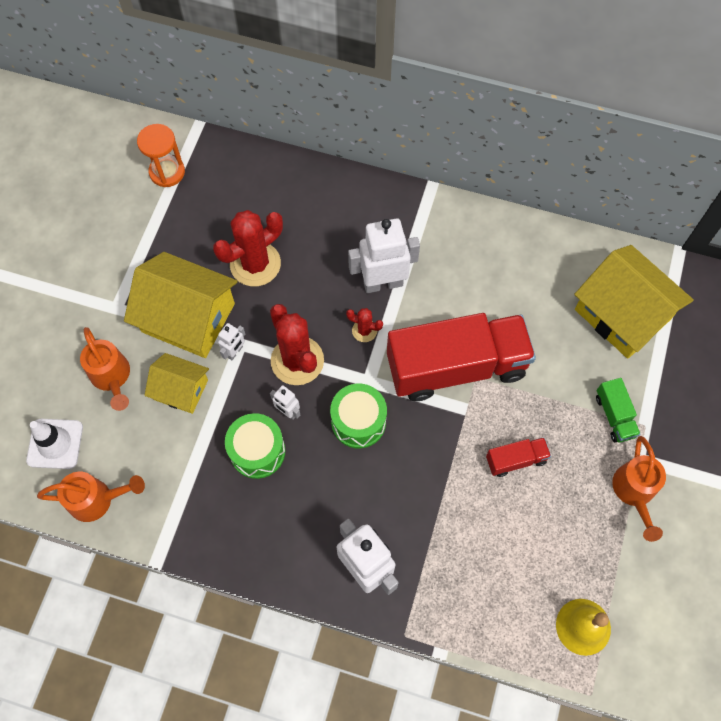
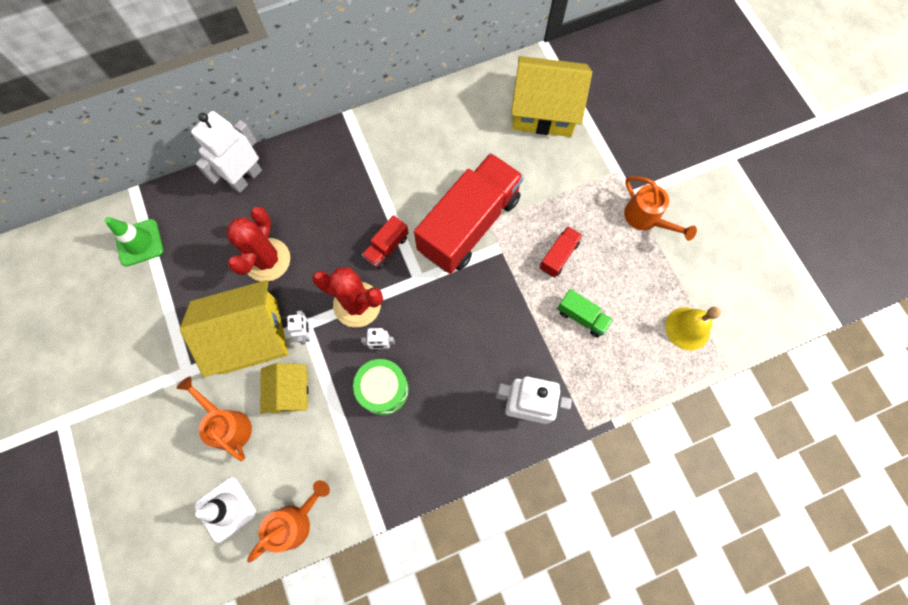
camera: 40 degrees left, 5 degrees up
(112, 377) = (228, 424): orange watering can -> orange watering can turned 150 degrees counterclockwise
(167, 172) = (139, 242): orange hourglass -> green traffic cone
(181, 390) = (289, 391): yellow house -> yellow house turned 75 degrees counterclockwise
(358, 422) = (436, 313): green drum -> none
(364, 331) = (386, 248): red cactus -> red truck
(383, 283) = (371, 205): white robot -> white robot (246, 178)
(614, 416) = (594, 179): green truck -> green truck (581, 317)

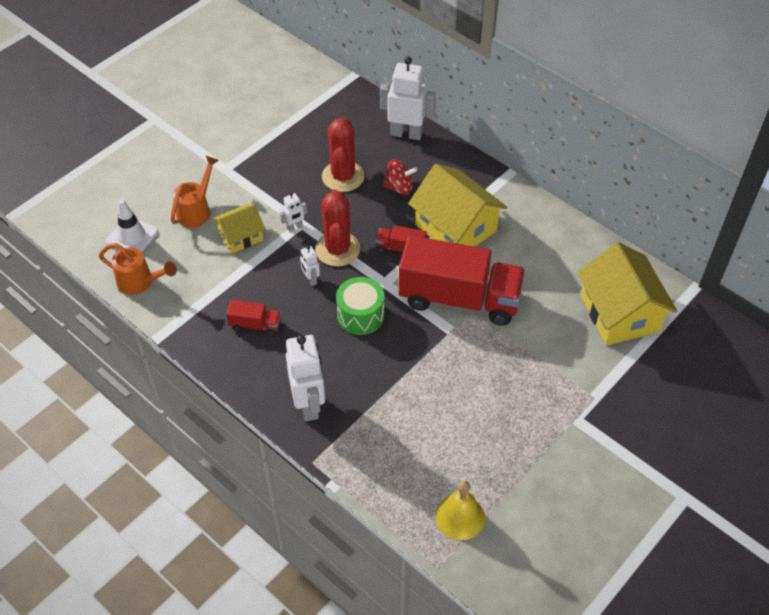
camera: 65 degrees right, 20 degrees down
(139, 242) = (312, 97): green traffic cone -> none
(249, 336) = (273, 193): yellow house -> yellow house (455, 228)
(267, 260) = (343, 176): red cactus -> red cactus turned 75 degrees counterclockwise
(311, 215) = (399, 187): none -> red spinning top
(383, 389) = (273, 296): green drum -> green drum (360, 315)
(558, 256) = (471, 379): red truck -> red truck (255, 325)
(581, 317) = (420, 420): green truck -> none
(646, 218) = (558, 440): orange watering can -> none

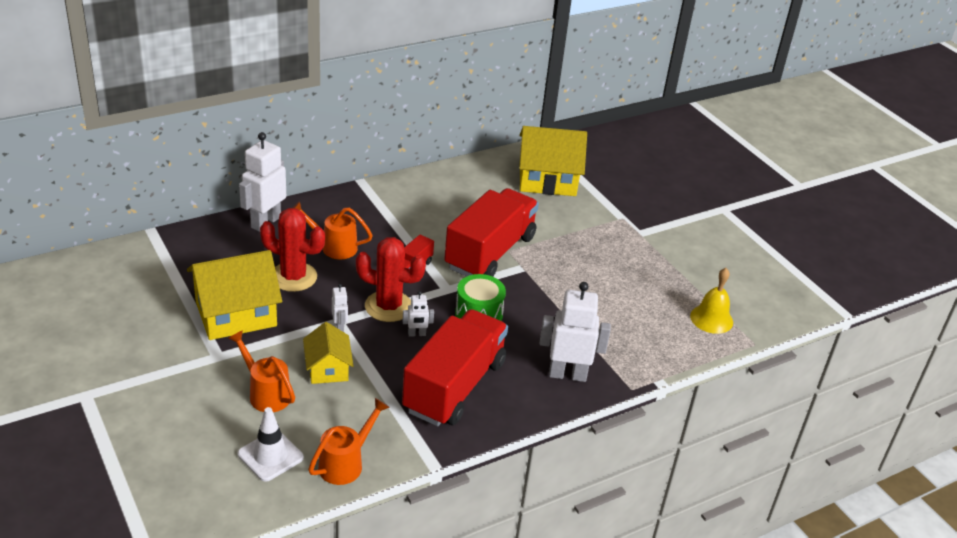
camera: 75 degrees left, 15 degrees down
(255, 325) = (454, 386): red truck -> red truck, size x2.37
(399, 187) = (334, 247): red spinning top -> orange watering can
(455, 228) = (407, 230): yellow house -> yellow house (236, 314)

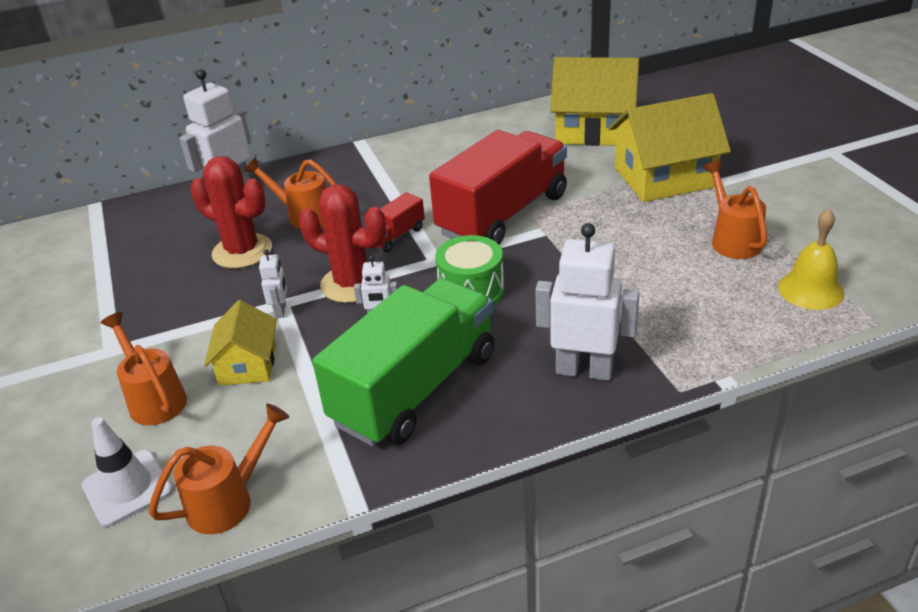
camera: 15 degrees right, 0 degrees up
(236, 314) = (155, 297): yellow house -> yellow house (664, 177)
(454, 386) = (415, 388): red truck -> green truck
(658, 279) = (732, 240): none -> orange watering can

